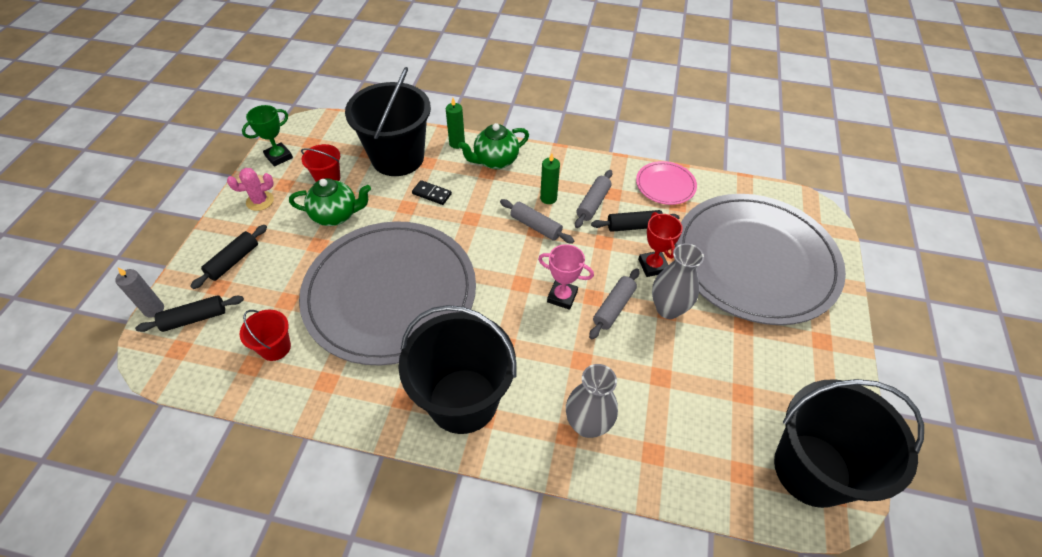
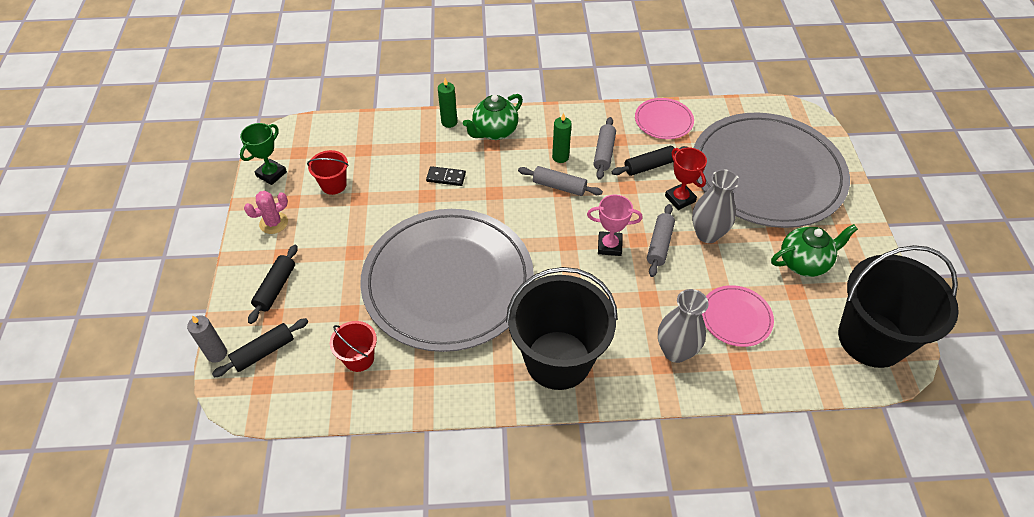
camera: 15 degrees left, 0 degrees up
(336, 215) = (359, 220): green teapot -> green teapot (804, 263)
(397, 158) = (396, 149): black bucket -> none
(666, 405) = (736, 317): none -> pink plate

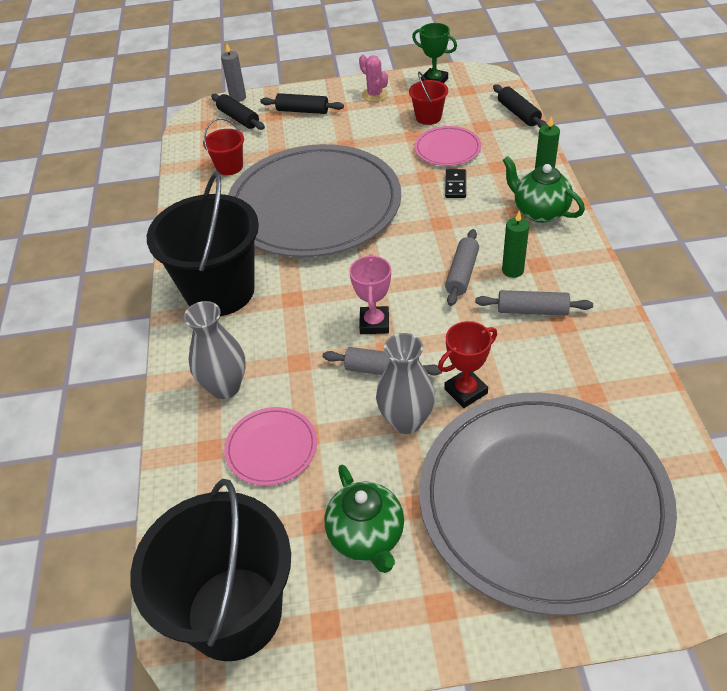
camera: 90 degrees right, 5 degrees down
(649, 166) = (520, 357): black rolling pin -> black rolling pin (518, 113)
(663, 121) = (620, 371): pink plate -> pink plate (447, 149)

